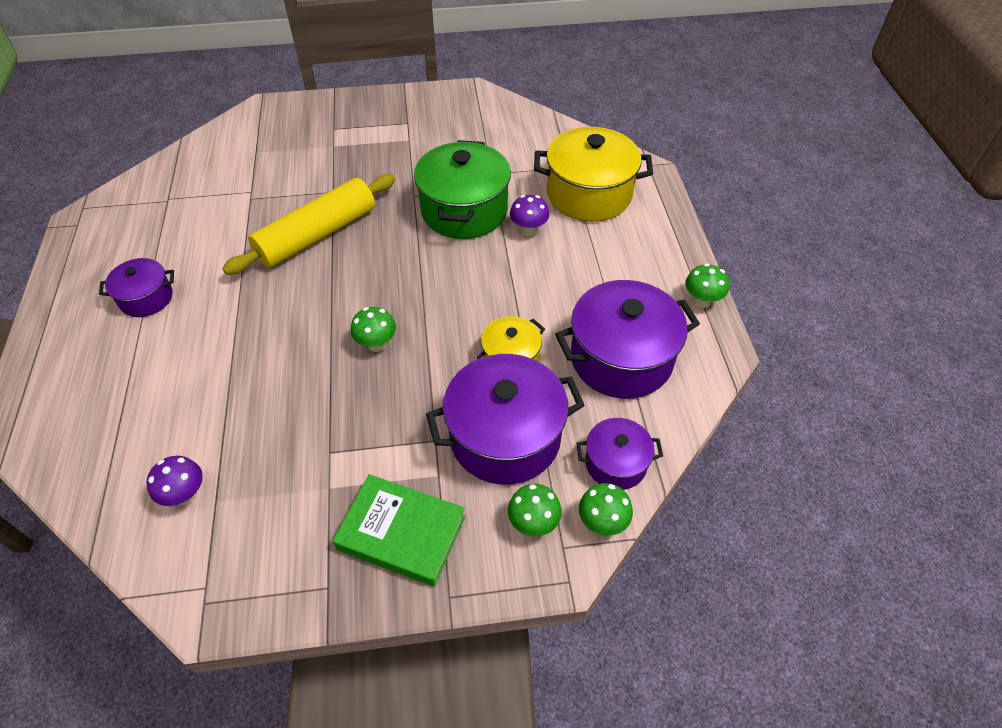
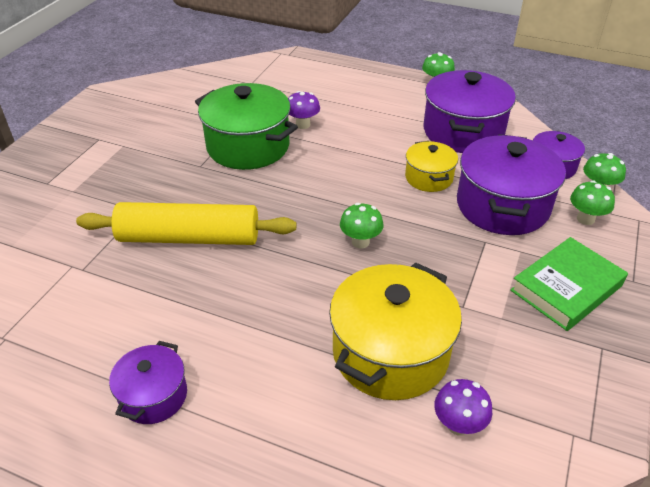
camera: 60 degrees left, 10 degrees down
(317, 235) = (189, 237): yellow rolling pin -> yellow rolling pin turned 75 degrees counterclockwise
(589, 194) = (292, 87): yellow pot -> yellow pot (390, 353)

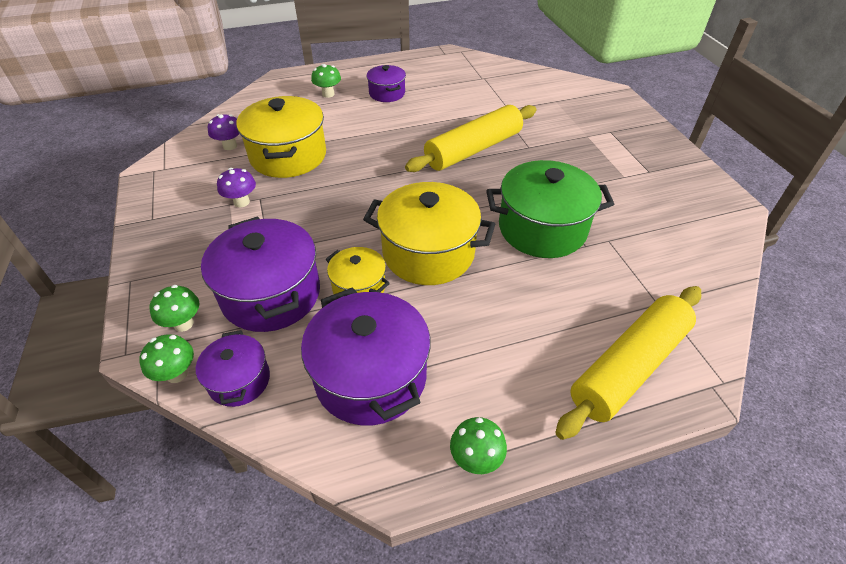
camera: 140 degrees right, 5 degrees up
(303, 125) = (534, 280): purple mushroom -> purple mushroom (241, 202)
(315, 74) = (628, 367): none -> yellow rolling pin
(352, 173) = (428, 253): none -> yellow pot
(360, 242) = (363, 202): green mushroom -> green mushroom (328, 94)
(566, 288) = (187, 246): green book -> none

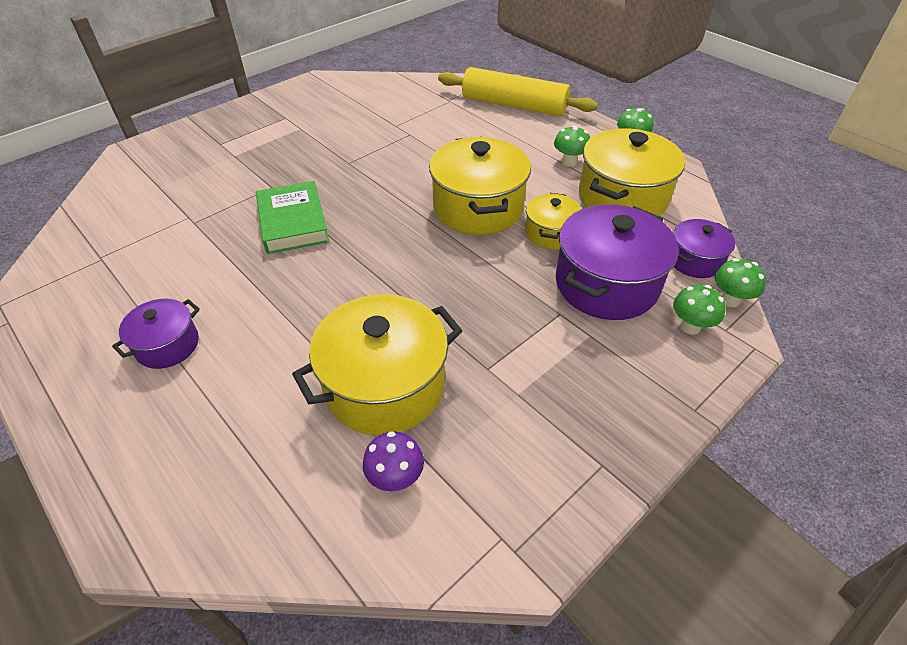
camera: 115 degrees left, 0 degrees up
(241, 202) = (506, 383): purple mushroom -> none
(328, 94) = (185, 422): green mushroom -> green mushroom (569, 162)
(370, 376) = (622, 198): purple pot -> yellow pot
(473, 149) = (293, 222): yellow rolling pin -> green book
(542, 228) = (402, 156): green pot -> none

